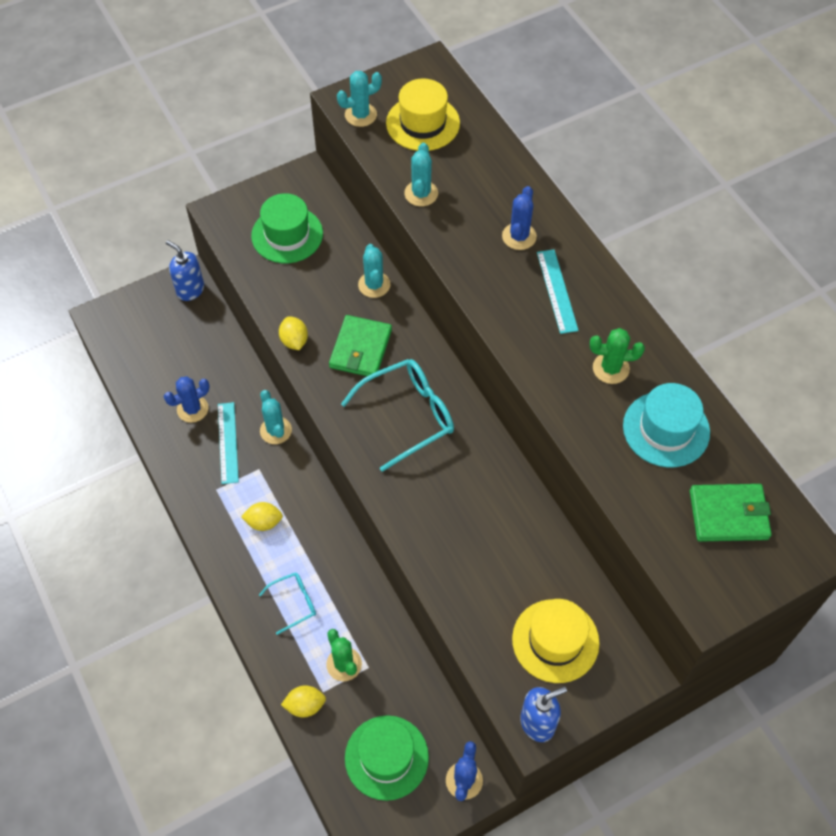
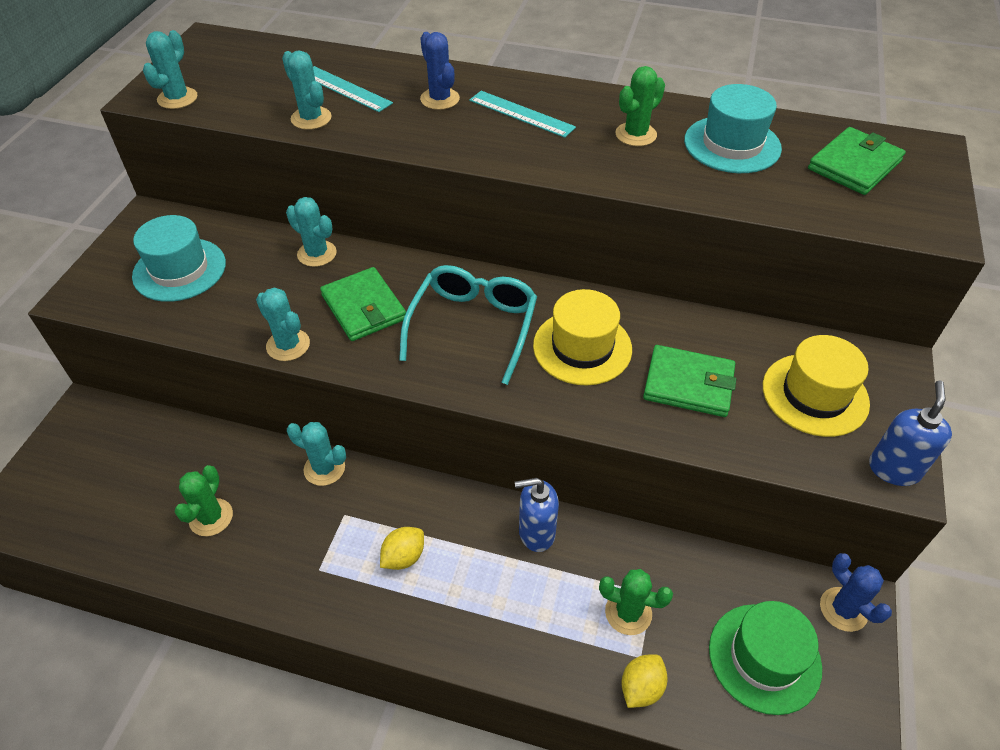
camera: 45 degrees left, 10 degrees down
(190, 290) = (95, 417): blue soap dispenser -> blue soap dispenser (536, 533)
(192, 409) = (211, 517): blue cactus -> green cactus
(228, 442) = (285, 517): turquoise ruler -> turquoise ruler (345, 89)
(287, 235) = (179, 270): green hat -> turquoise hat
(294, 341) = (288, 345): yellow lemon -> turquoise cactus
(294, 603) = (518, 602): turquoise glasses -> none
(423, 123) = (249, 75): yellow hat -> yellow hat (582, 347)
(487, 564) = (688, 384): none -> green wallet

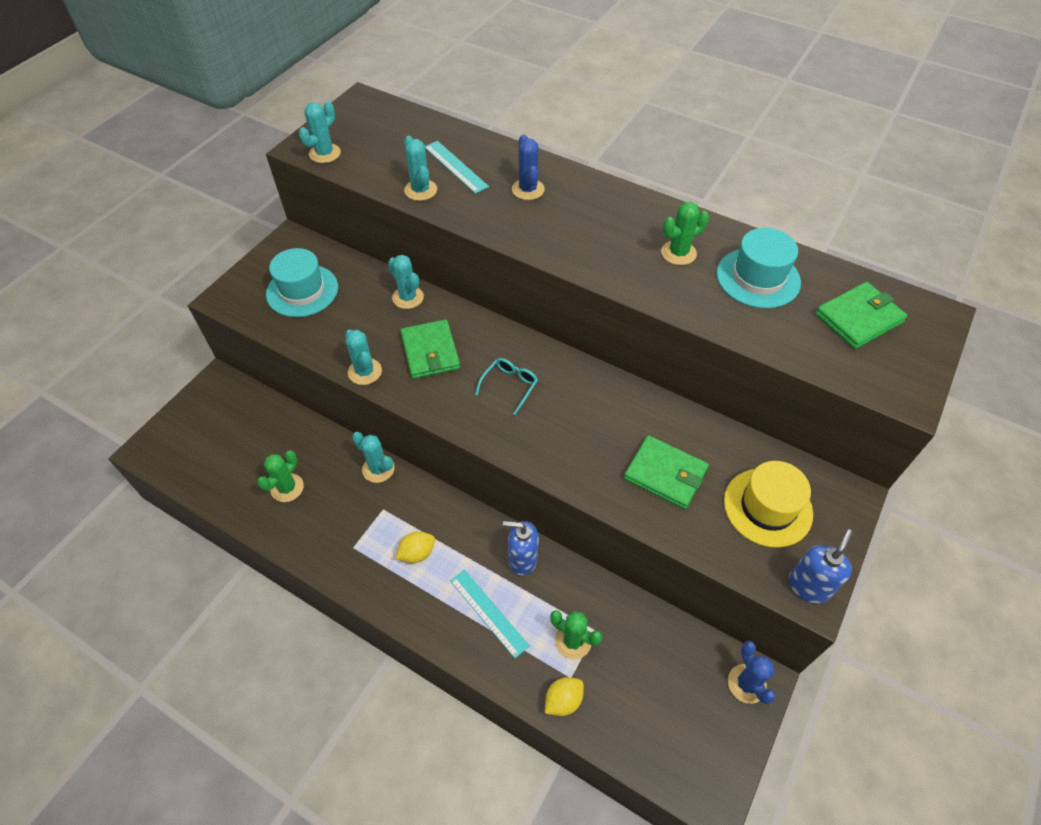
camera: 15 degrees right, 5 degrees up
(473, 326) = (509, 386): turquoise glasses -> turquoise glasses, size x0.53
(521, 114) = (590, 215): turquoise ruler -> turquoise ruler (489, 612)
(582, 347) = (590, 423): yellow hat -> none
(764, 658) = (667, 704): green hat -> none

